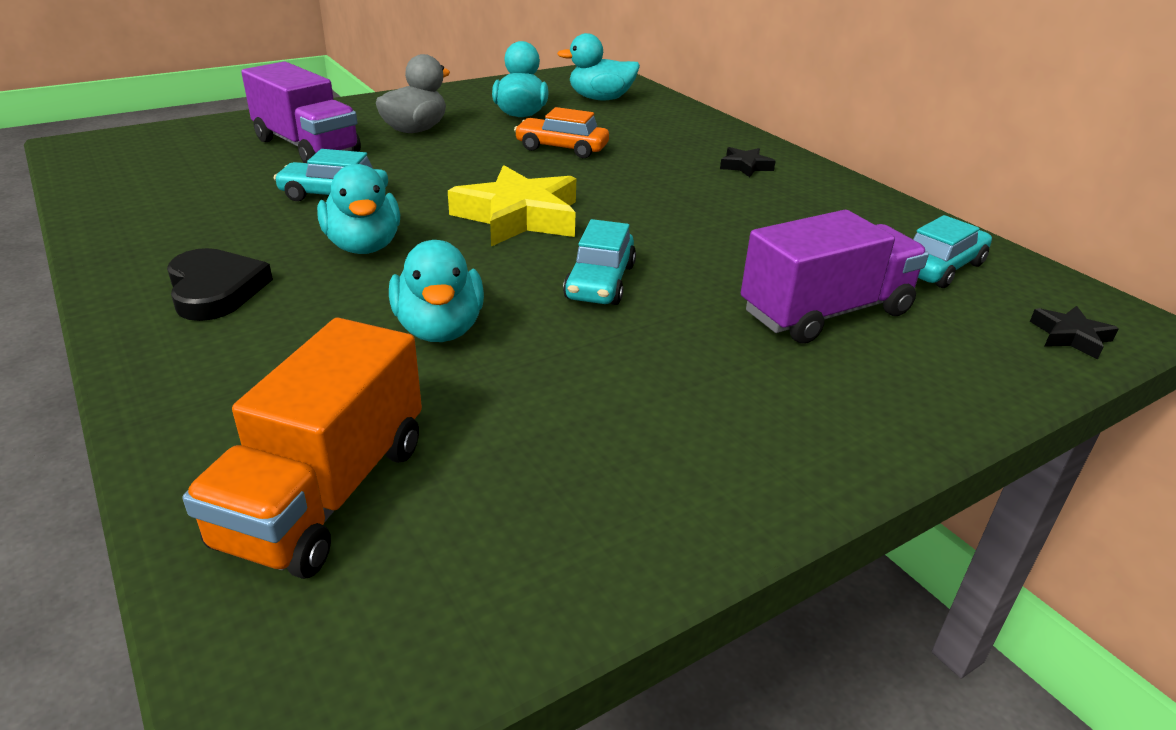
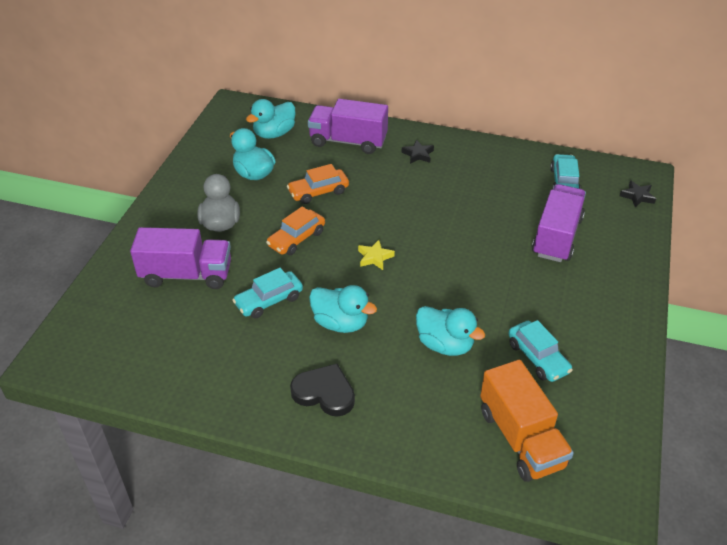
camera: 40 degrees left, 10 degrees up
(464, 168) = (296, 239): none -> orange car
(518, 217) = (375, 257): yellow star -> yellow star, size x0.47
(600, 282) = (463, 276): turquoise car -> turquoise car (538, 357)
(674, 129) = (348, 141): none -> purple truck

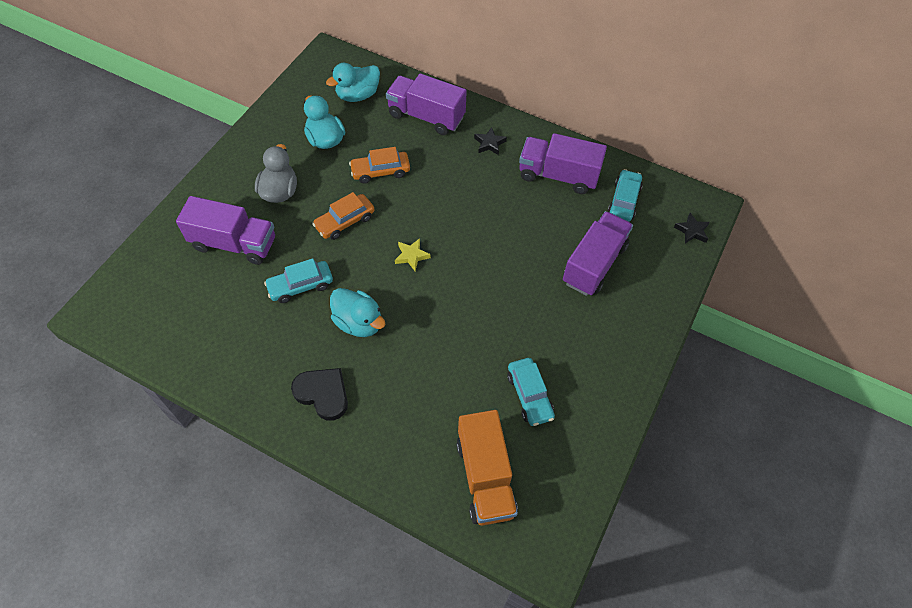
camera: 10 degrees right, 15 degrees up
(445, 345) = (447, 364): turquoise duck -> none
(493, 171) = (558, 175): none -> purple truck

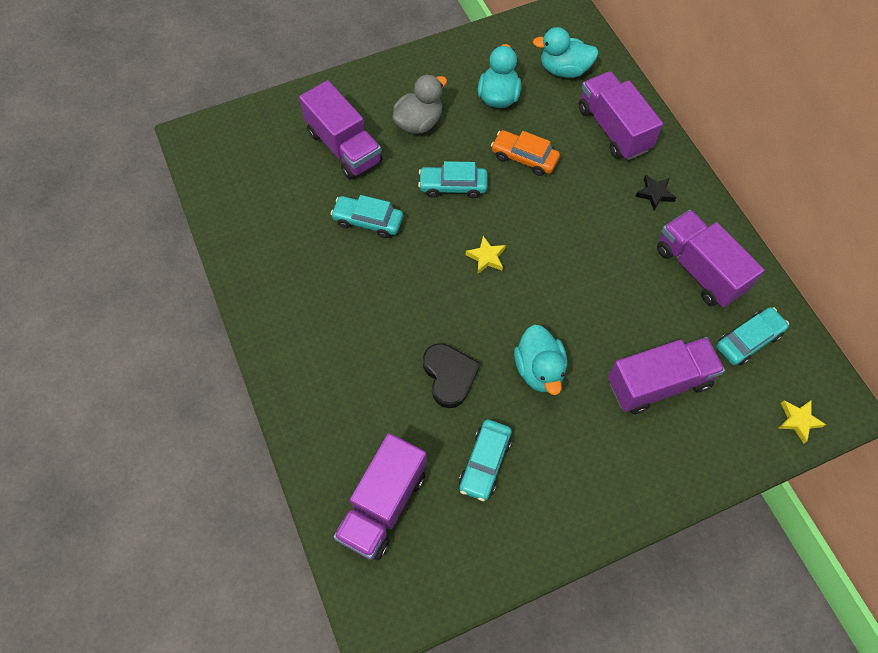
camera: 40 degrees right, 5 degrees up
(323, 394) = (310, 330): black heart -> black heart (449, 376)
(345, 222) = (453, 186): orange car -> turquoise car
(359, 322) = (390, 287): turquoise duck -> turquoise duck (539, 369)
(485, 477) = (383, 505): orange truck -> purple truck
(692, 231) = (798, 420): black star -> yellow star

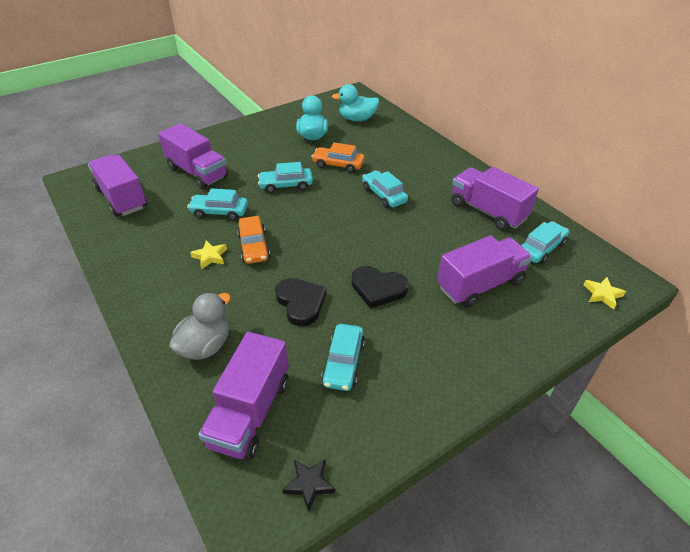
camera: 10 degrees left, 20 degrees down
(404, 284) = (254, 247): none -> orange car
(419, 122) = (255, 154): grey duck -> grey duck (205, 345)
(486, 257) = (319, 223): yellow star -> yellow star (210, 257)
(539, 369) = (378, 288): turquoise duck -> black heart
(573, 222) = (384, 195): none -> turquoise car
(613, 129) = (400, 144): purple truck -> purple truck (122, 198)
(655, 194) = (440, 174): black star -> black star (309, 484)

